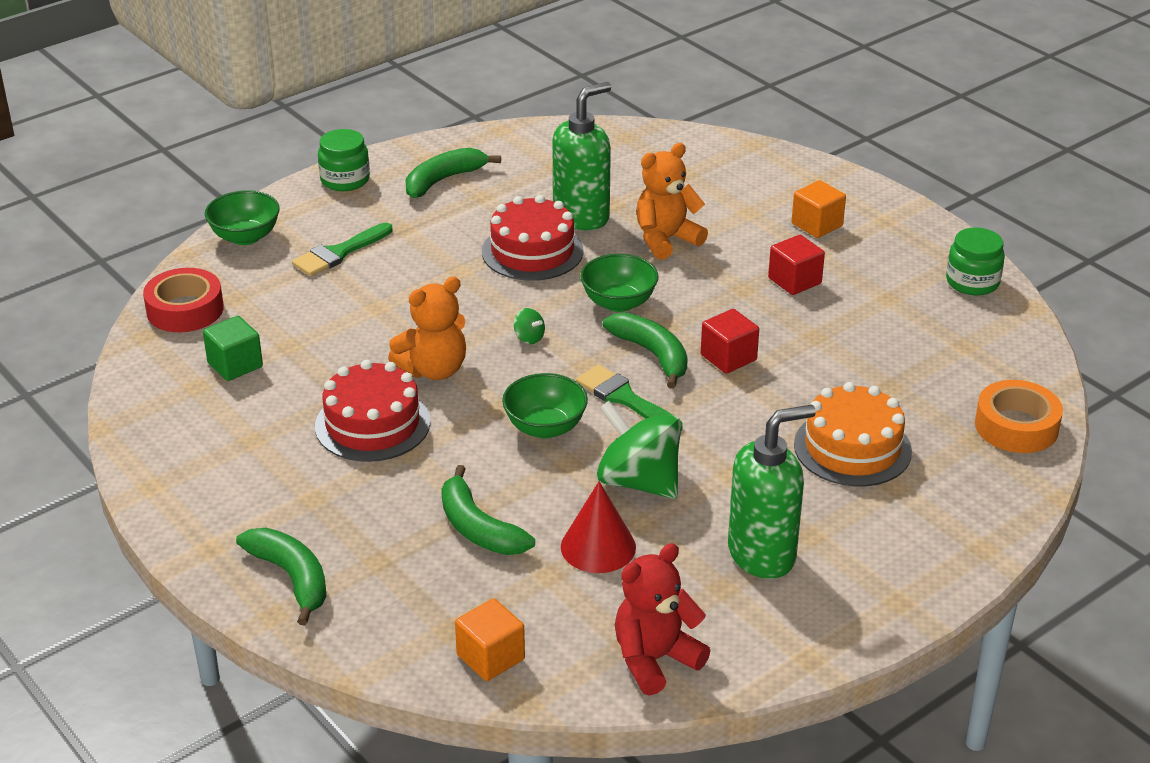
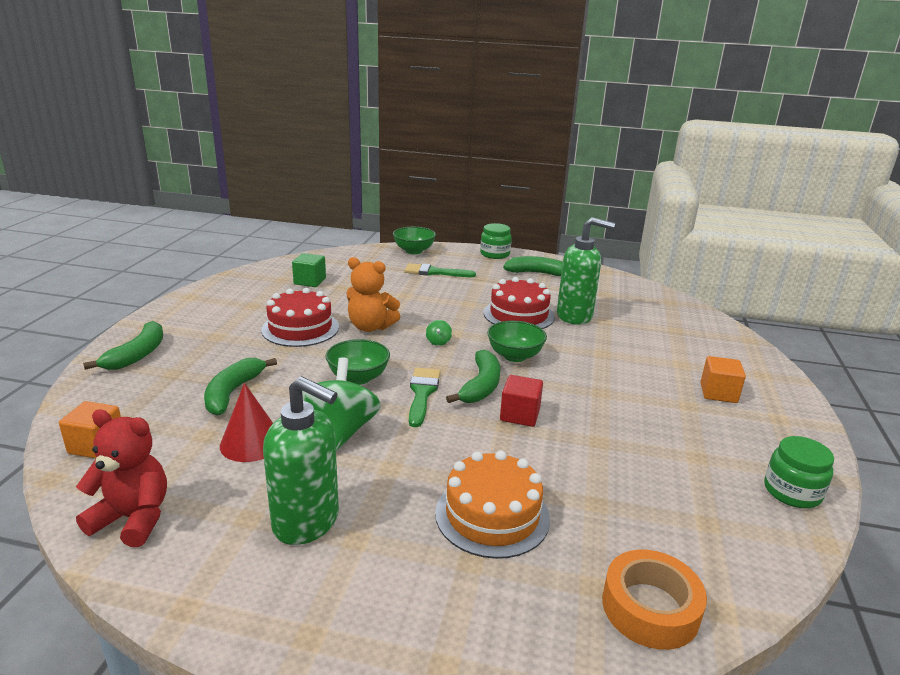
camera: 50 degrees right, 10 degrees down
(185, 310) = (339, 258): red tape -> none
(666, 240) = (601, 348): orange teddy bear -> none
(794, 281) = (644, 408): red cube -> none

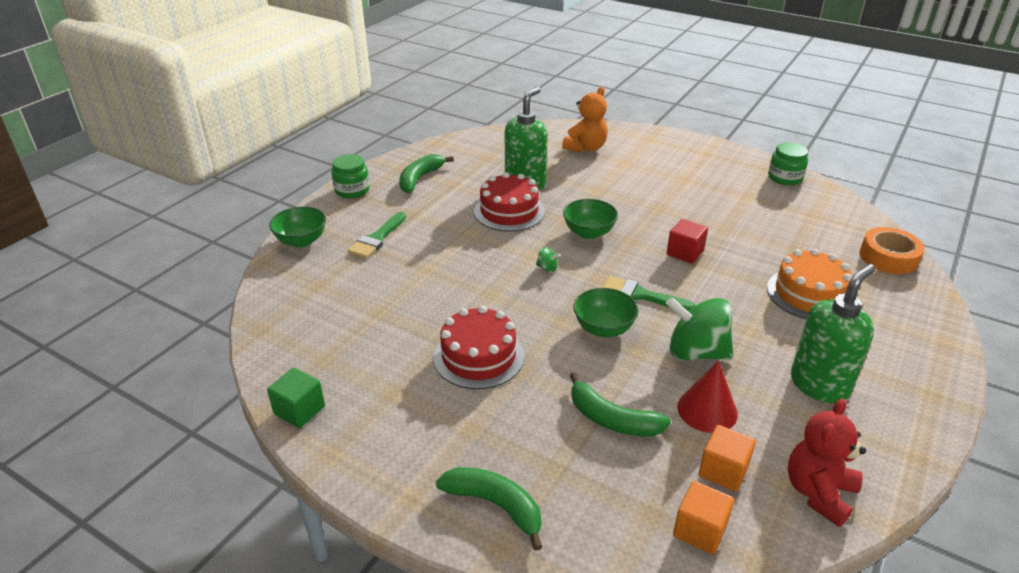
camera: 70 degrees left, 10 degrees up
(310, 281) = (345, 335): green cube -> green cube (299, 410)
(370, 327) = (497, 305): orange teddy bear -> orange teddy bear (586, 148)
(481, 386) = (636, 261): green banana -> none
(718, 393) = (670, 163): orange cube -> orange cube (723, 471)

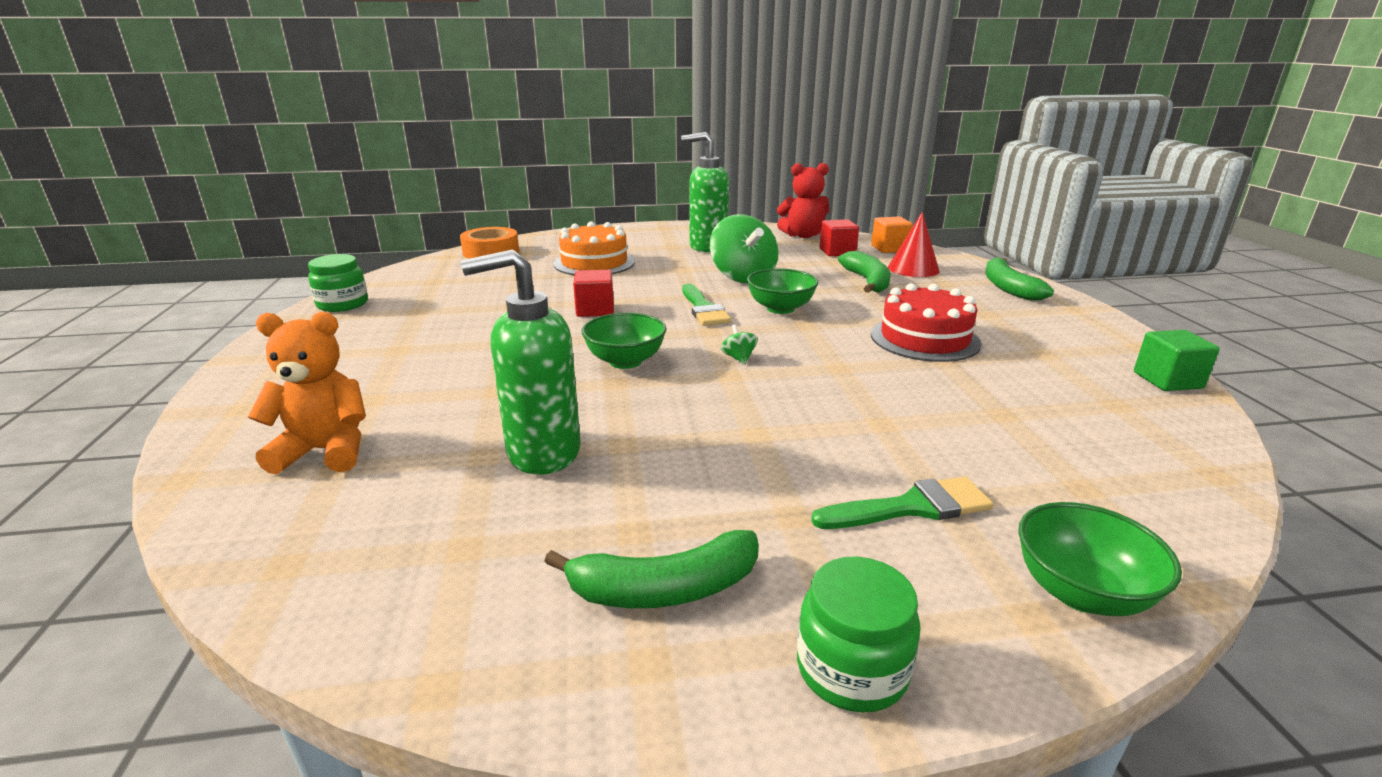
camera: 130 degrees left, 10 degrees down
(509, 211) = (651, 430): red cake -> none
(707, 410) = (796, 263): red cone -> red cone (913, 269)
(723, 471) = (837, 252): orange cube -> red cube

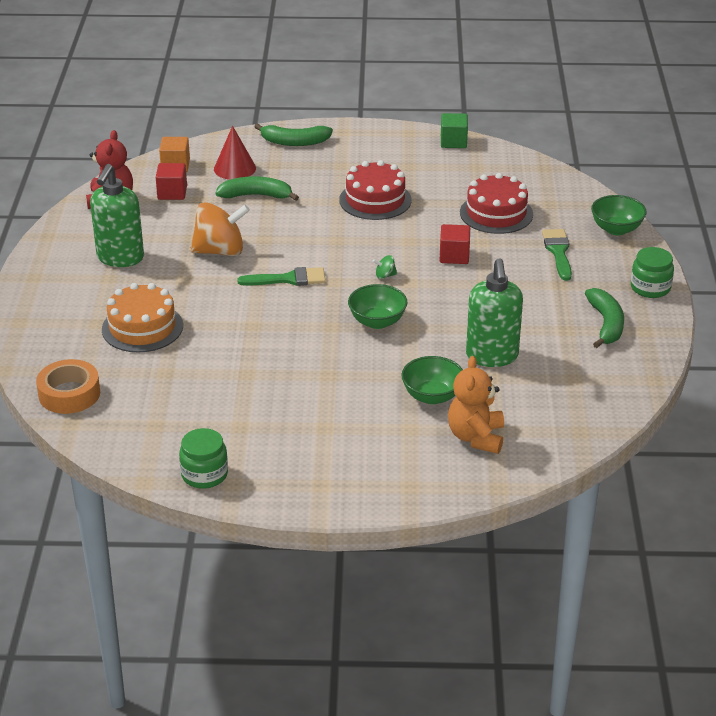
camera: 80 degrees left, 10 degrees up
(595, 310) = (272, 331): red cube -> red cube (454, 256)
(743, 277) = (220, 251): green spinning top -> orange spinning top
(780, 308) = (300, 245): green bowl -> green bowl (432, 396)
(985, 431) = (496, 213): none -> red cake

